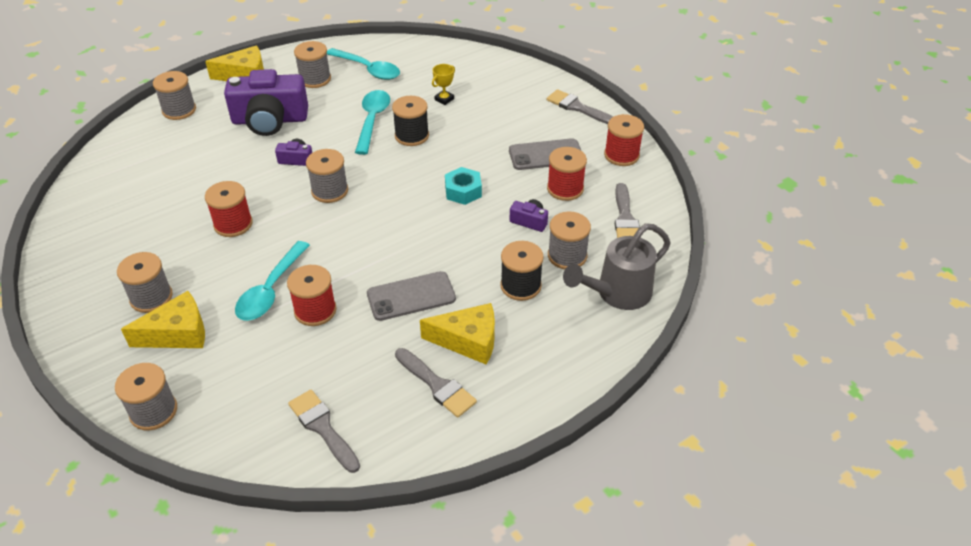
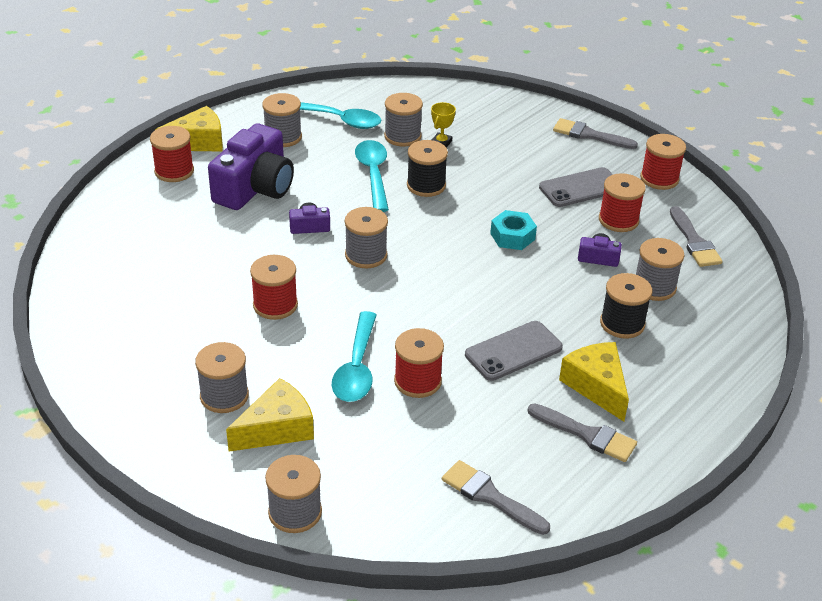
camera: 15 degrees left, 5 degrees down
(179, 110) = (140, 189): grey spool -> grey spool (402, 136)
(213, 98) = (174, 171): none -> red spool
(270, 120) = (255, 188): purple camera -> purple camera turned 45 degrees counterclockwise
(468, 341) = (596, 386): yellow cheese -> yellow cheese turned 105 degrees counterclockwise
(617, 293) = (723, 316): grey watering can -> none

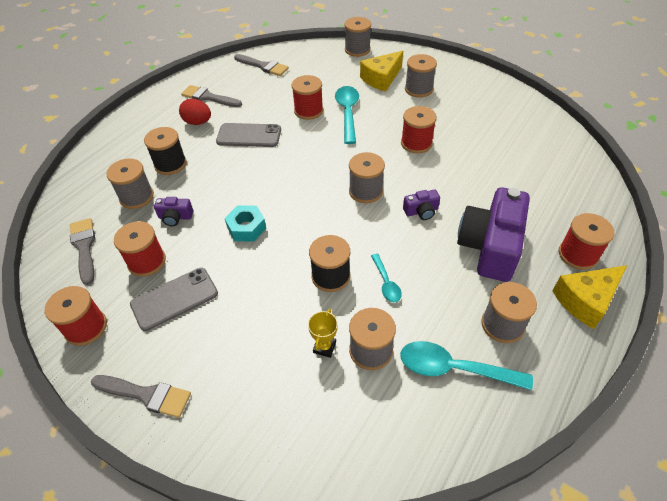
camera: 175 degrees right, 10 degrees up
(373, 174) = (386, 283): turquoise spoon -> turquoise spoon, size x0.56
(513, 351) = (249, 136): grey phone -> grey phone turned 45 degrees clockwise
(596, 386) = (198, 122): yellow cheese -> red egg

